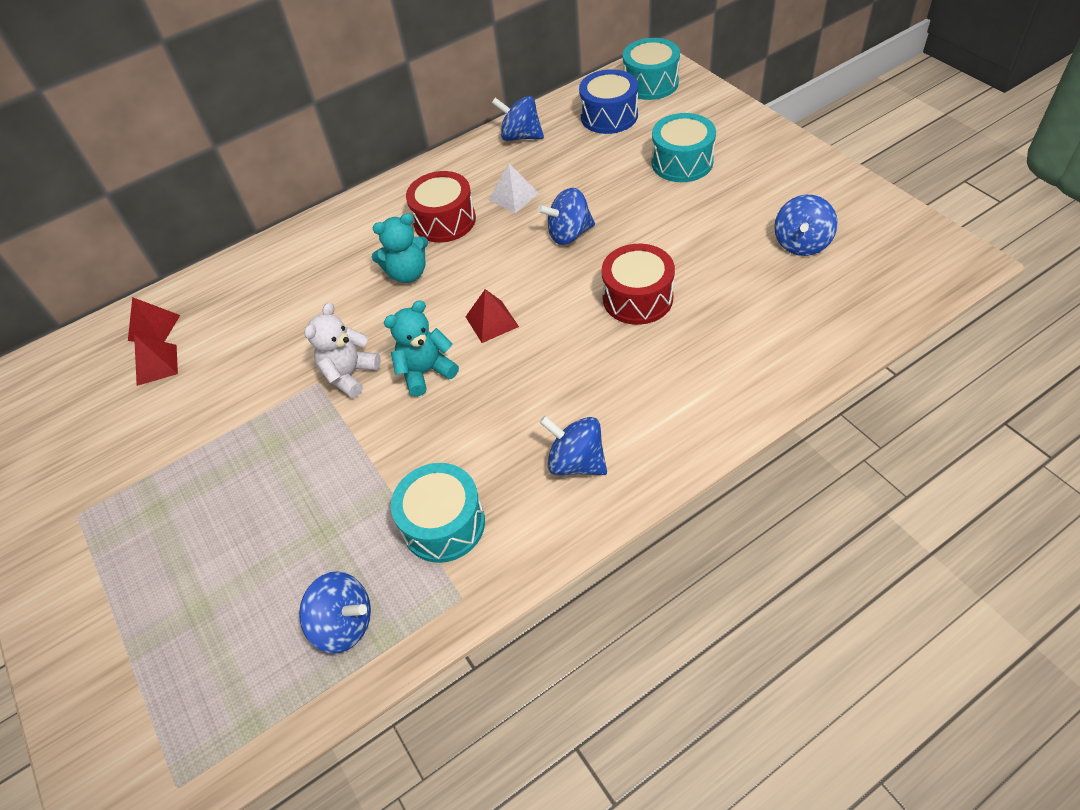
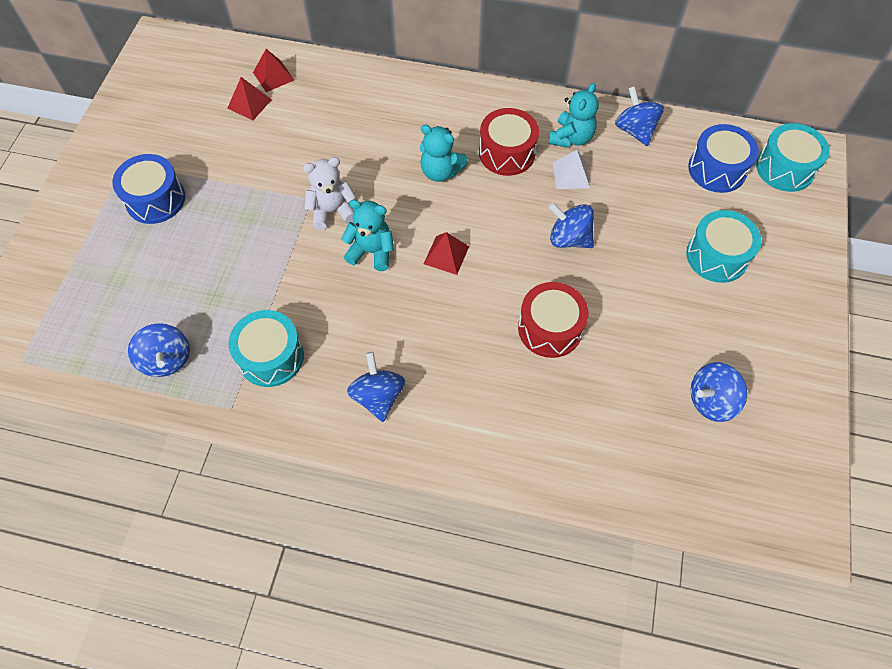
camera: 40 degrees right, 10 degrees up
(153, 513) = (155, 199): none -> blue drum
(481, 175) = (571, 138): none -> turquoise teddy bear

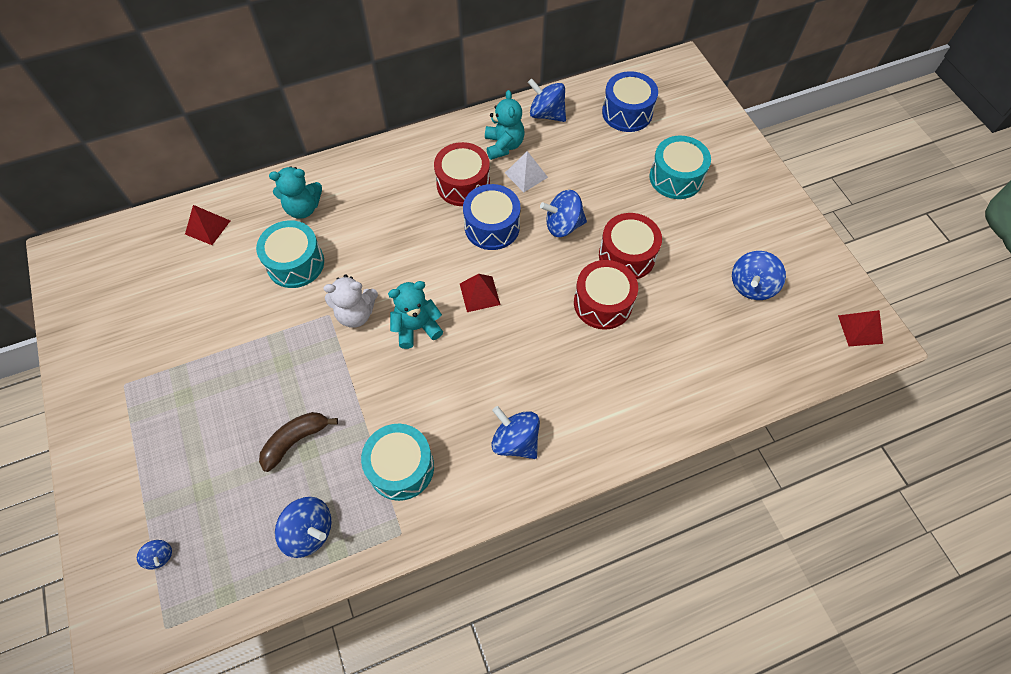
camera: 35 degrees left, 0 degrees up
(55, 307) = (160, 556): none -> blue spinning top
(155, 199) = (181, 399): blue drum -> blue drum (492, 227)
(210, 283) = (296, 440): none -> brown banana
(249, 104) = (204, 263): red pyramid -> red pyramid (860, 329)
(332, 211) = (356, 314): white teddy bear -> white teddy bear turned 135 degrees counterclockwise
(440, 171) = (422, 229): turquoise teddy bear -> turquoise teddy bear (303, 208)
(607, 300) = (627, 256): none -> red drum
(785, 168) = (671, 87): turquoise drum -> turquoise drum (295, 263)

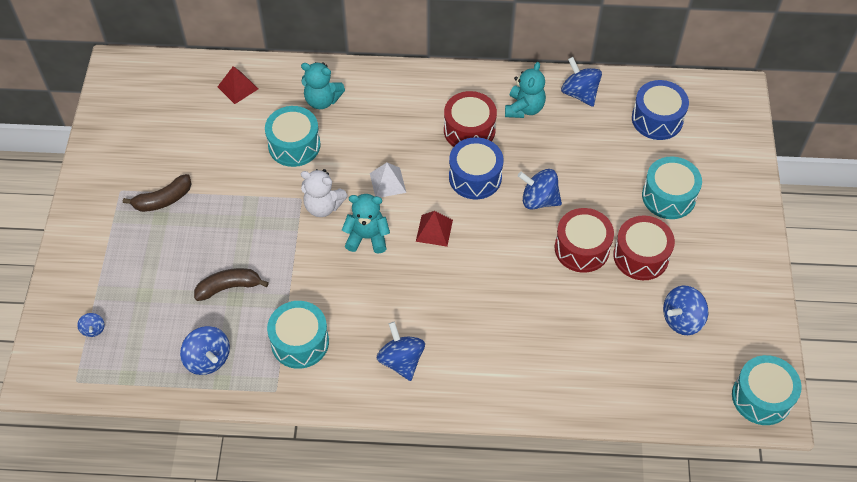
camera: 25 degrees right, 5 degrees down
(178, 375) = (163, 200): none -> brown banana
(526, 175) = (530, 142): white pyramid -> white pyramid (387, 182)
(603, 303) = (537, 280): red drum -> red drum (641, 256)
(860, 329) = (761, 397): red pyramid -> turquoise drum

